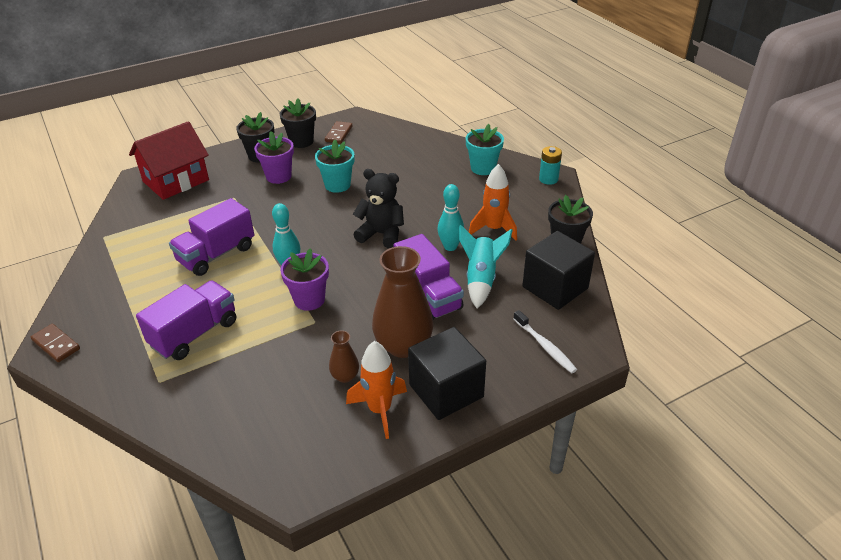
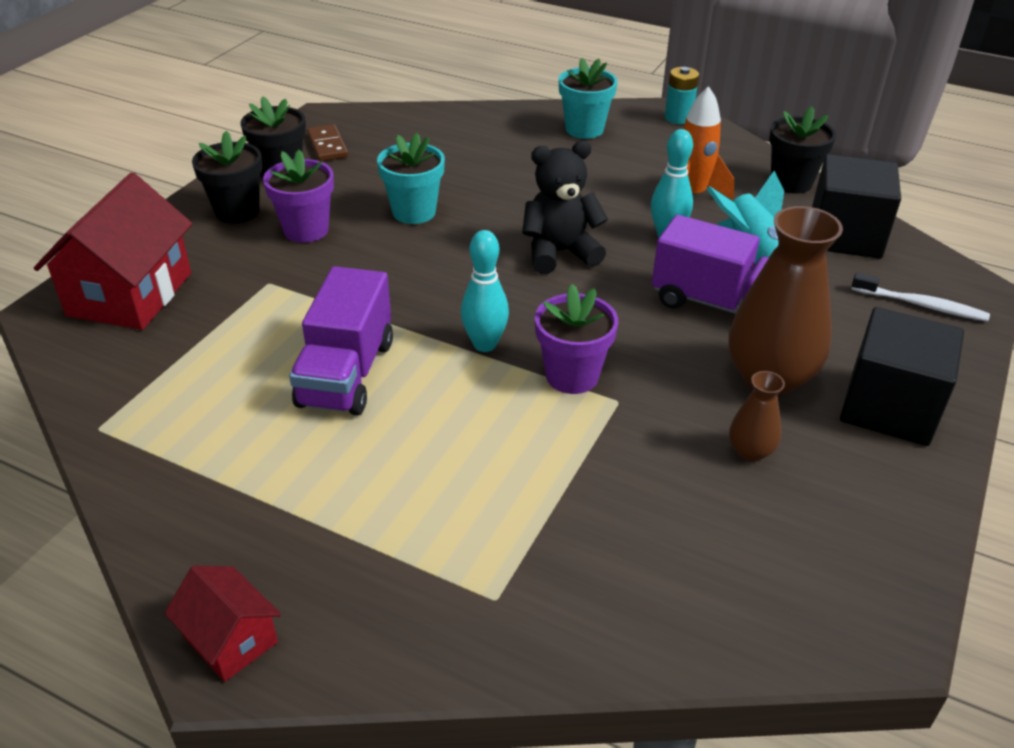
camera: 35 degrees left, 0 degrees up
(56, 344) = (230, 639): brown domino -> red house
(195, 334) = (461, 501): purple truck -> none
(379, 410) = (847, 471): orange rocket -> none

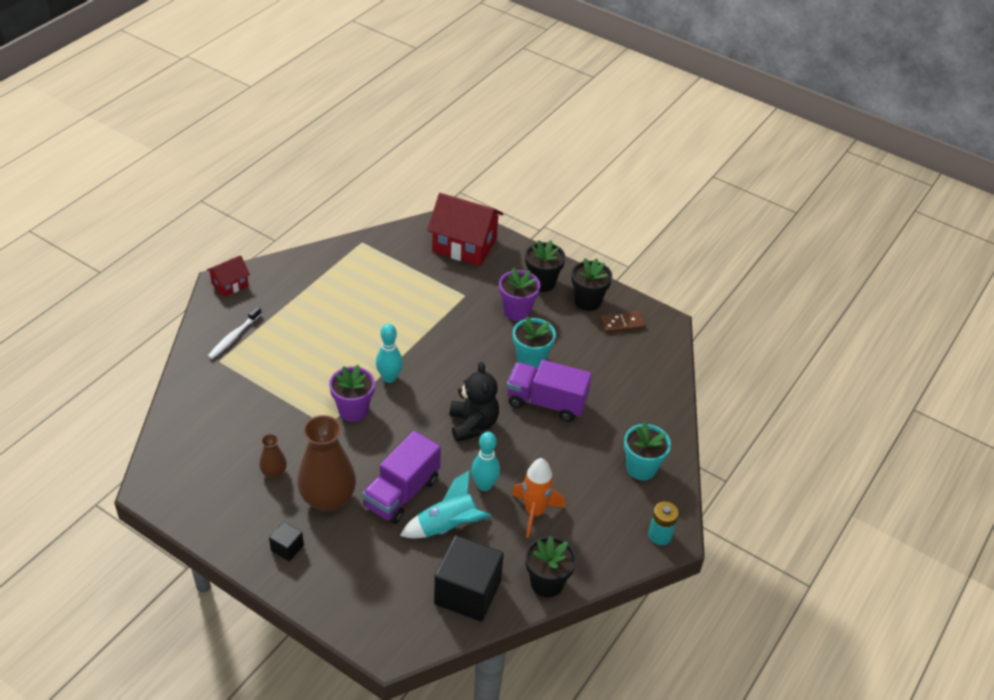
camera: 95 degrees right, 5 degrees up
(346, 373) = (379, 322): purple truck -> purple truck (546, 402)
(889, 407) = (287, 548): black cube -> black cube, size x0.46
(921, 305) = (377, 607): white toothbrush -> white toothbrush (234, 337)

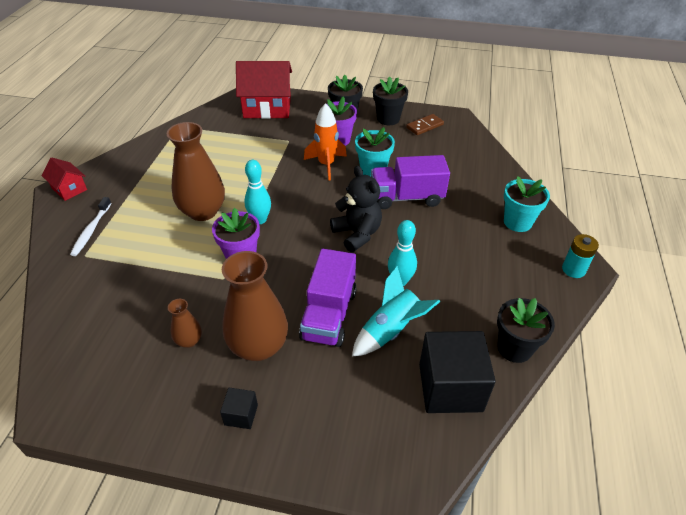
camera: 20 degrees left, 0 degrees up
(230, 284) = (69, 189): red house -> red house turned 75 degrees counterclockwise
(341, 351) = (203, 211): none -> brown vase
(534, 512) = (459, 288): orange rocket -> orange rocket (326, 165)

